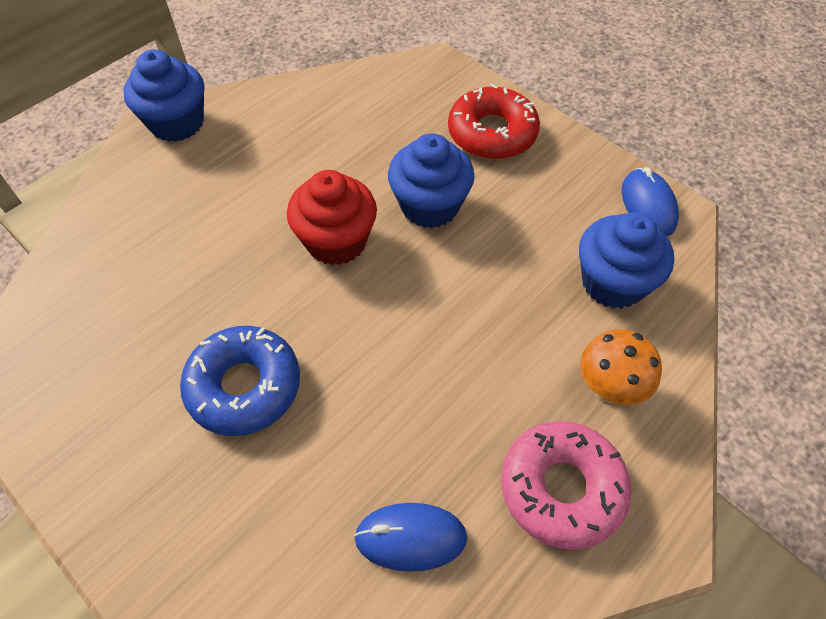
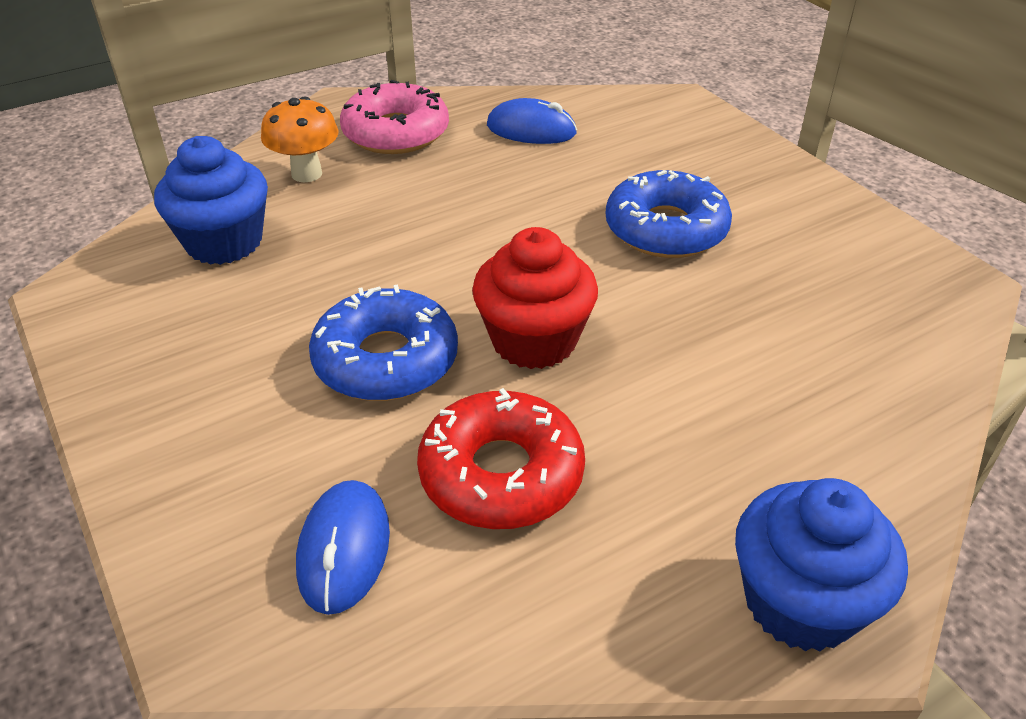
camera: 165 degrees left, 15 degrees down
(430, 206) = (386, 360): blue cupcake -> blue donut
(492, 133) = (219, 451): red donut -> red donut (501, 474)
(648, 205) = (98, 306): blue mouse -> blue mouse (344, 549)

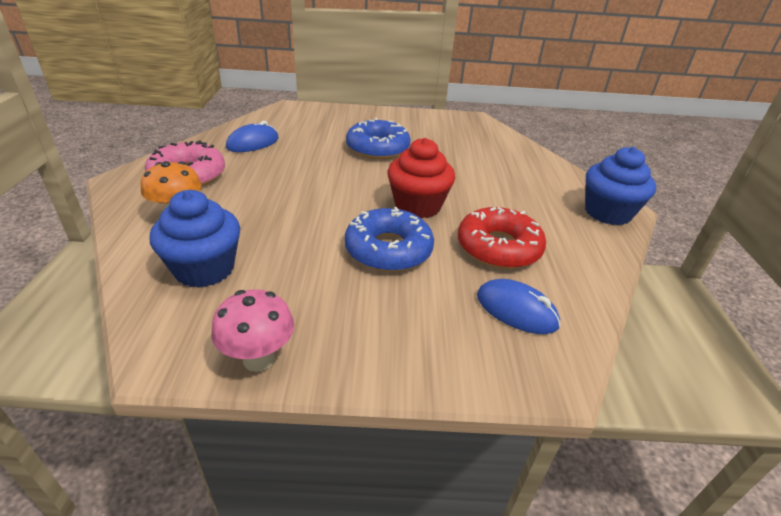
camera: 60 degrees left, 5 degrees down
(102, 354) = (259, 359): none -> pink mushroom

